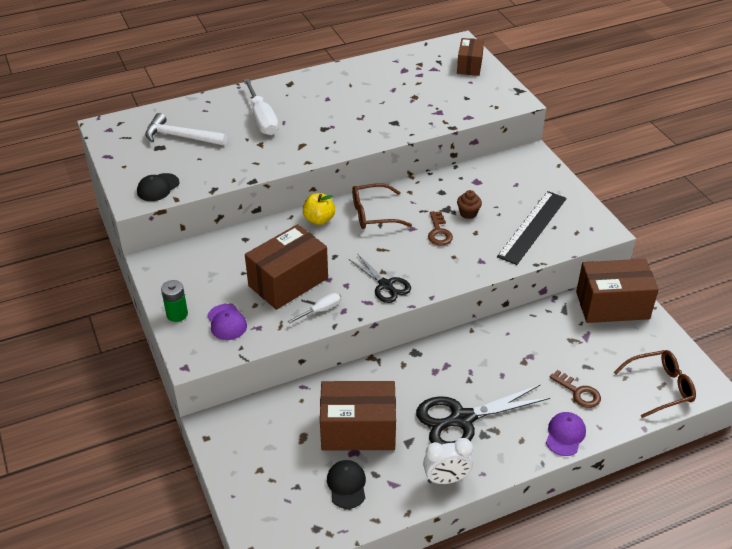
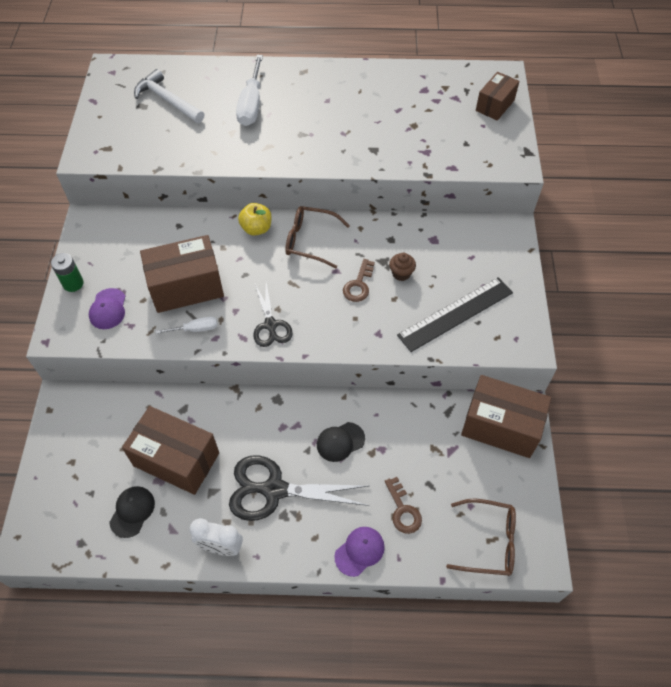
camera: 25 degrees right, 15 degrees up
(158, 187) = (112, 150): black cap -> black cap (340, 442)

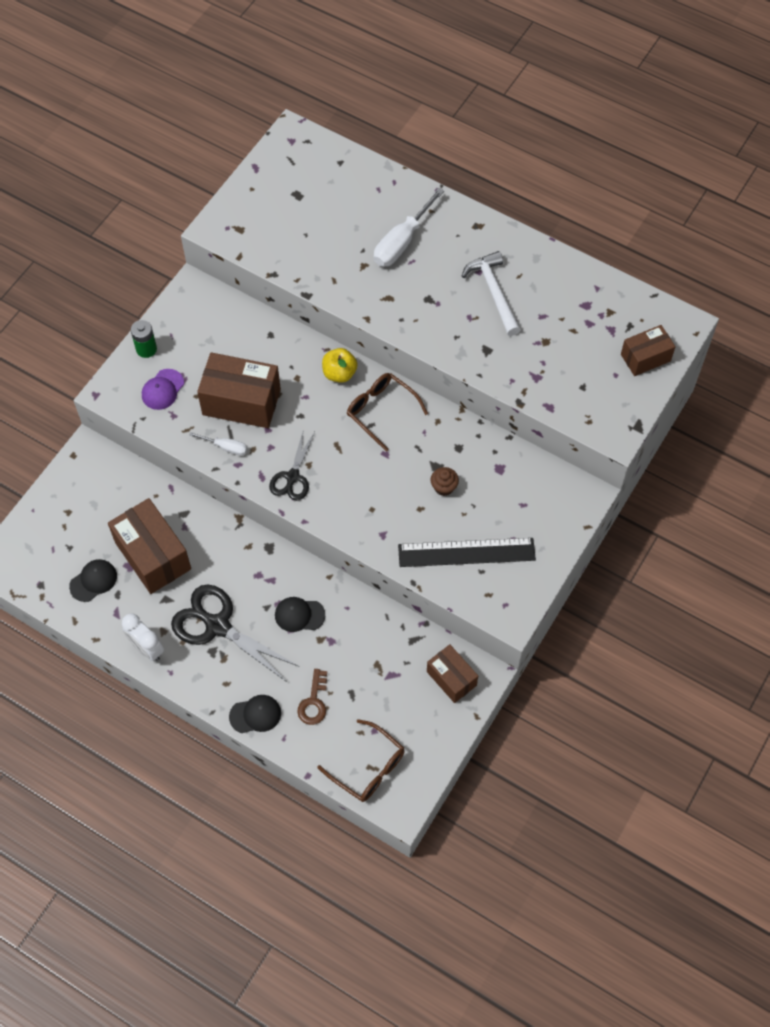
camera: 30 degrees right, 5 degrees up
(167, 100) = (324, 199): white hammer -> white hammer (493, 292)
(358, 285) = (397, 478): brown key -> none
(359, 551) = (255, 715): purple cap -> black cap
(500, 426) = (451, 678): brown box -> brown box, size x0.60

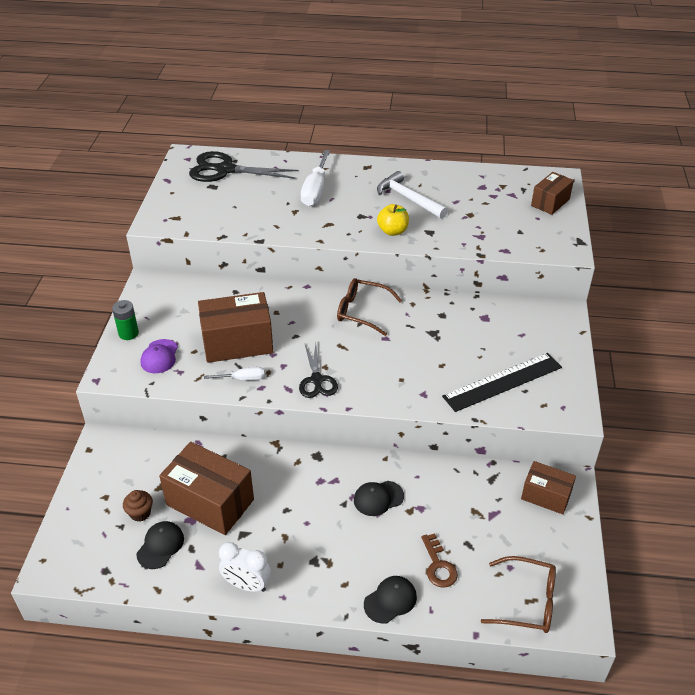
camera: 25 degrees left, 20 degrees down
(218, 626) = (307, 537): black scissors -> black scissors (225, 170)
(339, 373) = (310, 298): yellow apple -> yellow apple (392, 231)
(444, 487) = (450, 344): brown cupcake -> brown cupcake (140, 513)

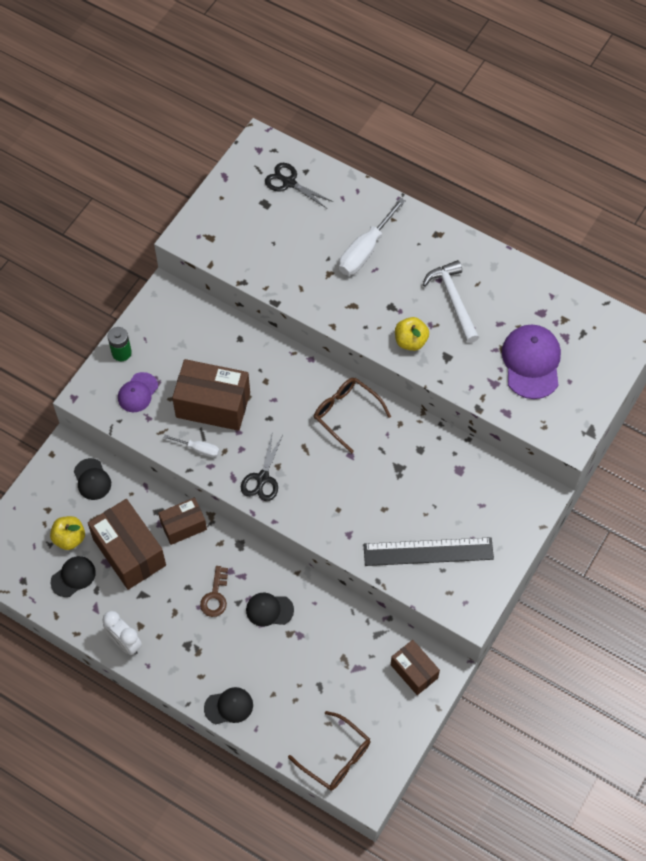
camera: 25 degrees right, 20 degrees up
(140, 513) = (69, 538): brown cupcake -> yellow apple
(141, 455) = (92, 479): none -> black cap
(225, 170) = (289, 183): black scissors -> black scissors, size x0.60
(438, 565) = (284, 694): brown key -> brown key (215, 596)
(499, 216) = (531, 362): none -> purple cap
(550, 202) = (598, 364): brown box -> brown box (183, 526)

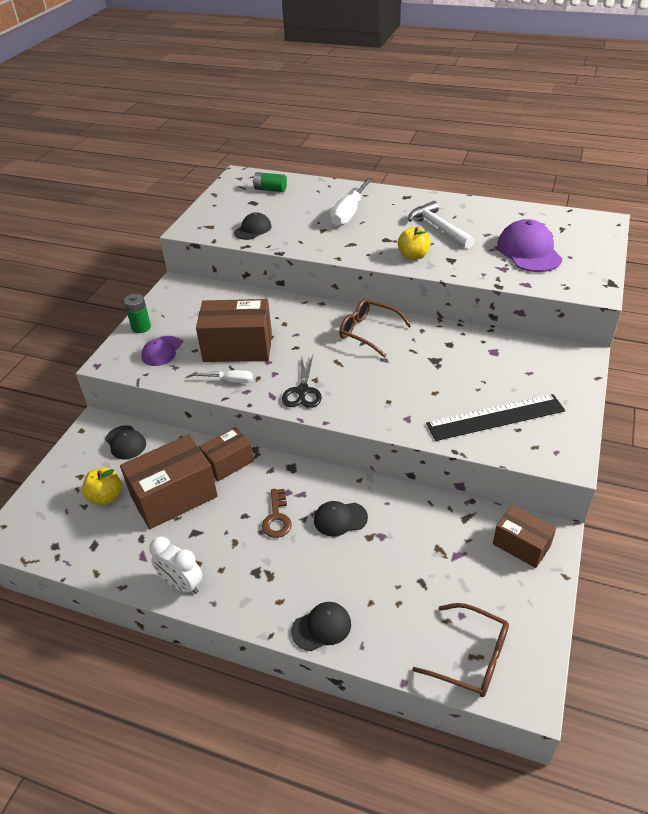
camera: 10 degrees left, 20 degrees down
(73, 577) = (113, 531): black cap -> black cap (253, 229)
(129, 552) = (174, 496): brown box -> brown box turned 75 degrees counterclockwise
(289, 183) = (270, 189): black scissors -> green battery

